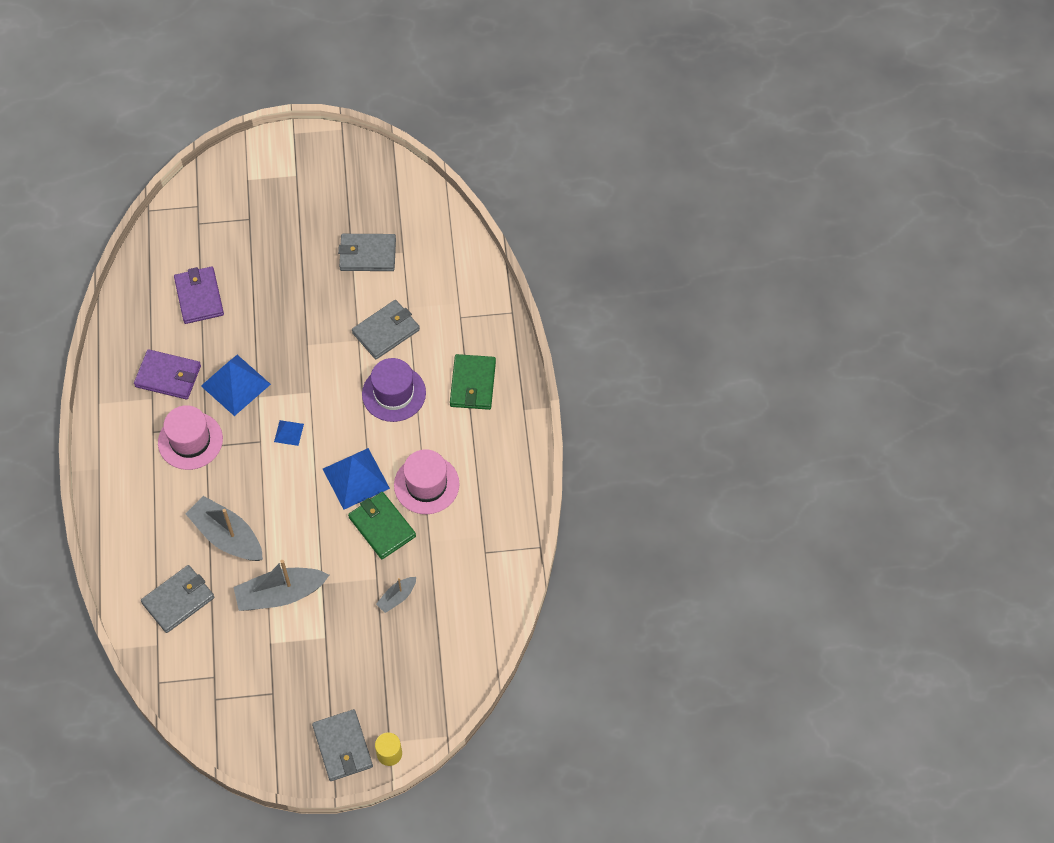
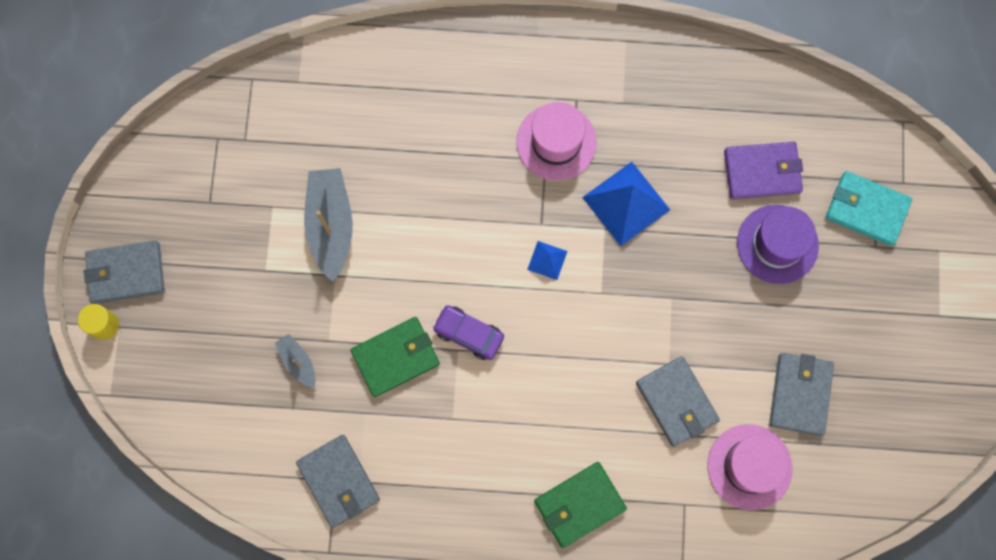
camera: 100 degrees right, 15 degrees up
(168, 376) = (651, 124): purple wallet -> none
(178, 600) = (348, 110): grey wallet -> grey wallet (338, 481)
(221, 227) = (866, 209): none -> turquoise wallet
(227, 536) = (419, 172): grey boat -> none
(355, 478) = (468, 334): blue pyramid -> purple car
(394, 393) = (582, 399): purple hat -> purple hat (777, 244)
(426, 484) = (443, 421): pink hat -> pink hat (749, 466)
(472, 384) = (579, 504): green wallet -> green wallet turned 45 degrees counterclockwise

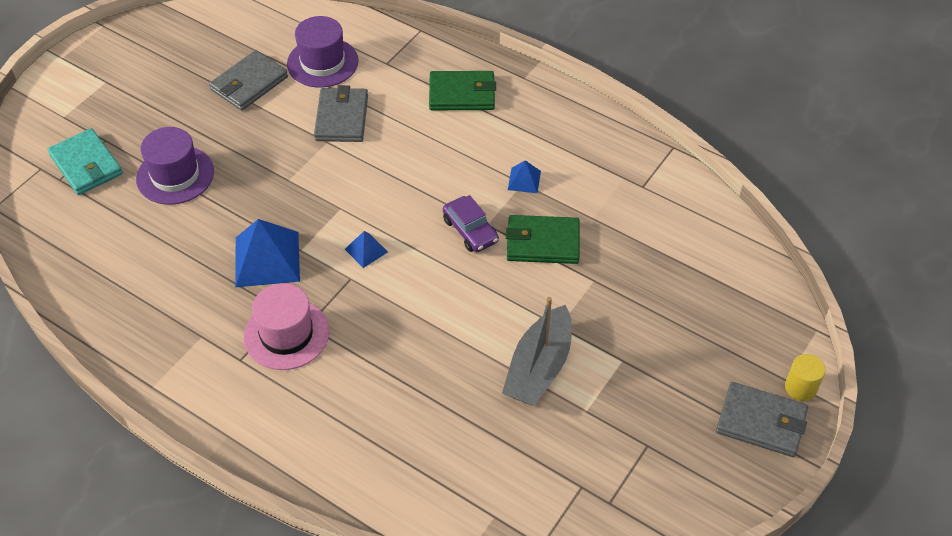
camera: 150 degrees left, 25 degrees down
(298, 362) = (630, 277): grey boat -> none
(338, 481) = (640, 184): grey wallet -> none
(453, 423) = (524, 180): none -> blue pyramid
(749, 466) = (322, 62): pink hat -> purple hat
(762, 172) = (138, 227): purple wallet -> none

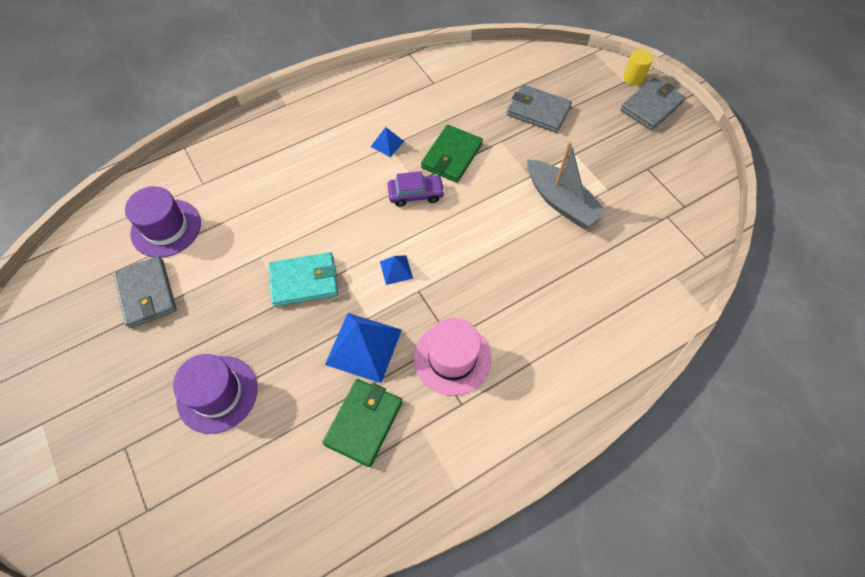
camera: 65 degrees left, 10 degrees up
(86, 165) = (146, 477): turquoise wallet -> turquoise wallet (304, 281)
(342, 118) = (241, 236): grey wallet -> grey wallet (538, 111)
(462, 94) = (275, 147): green wallet -> green wallet (364, 423)

